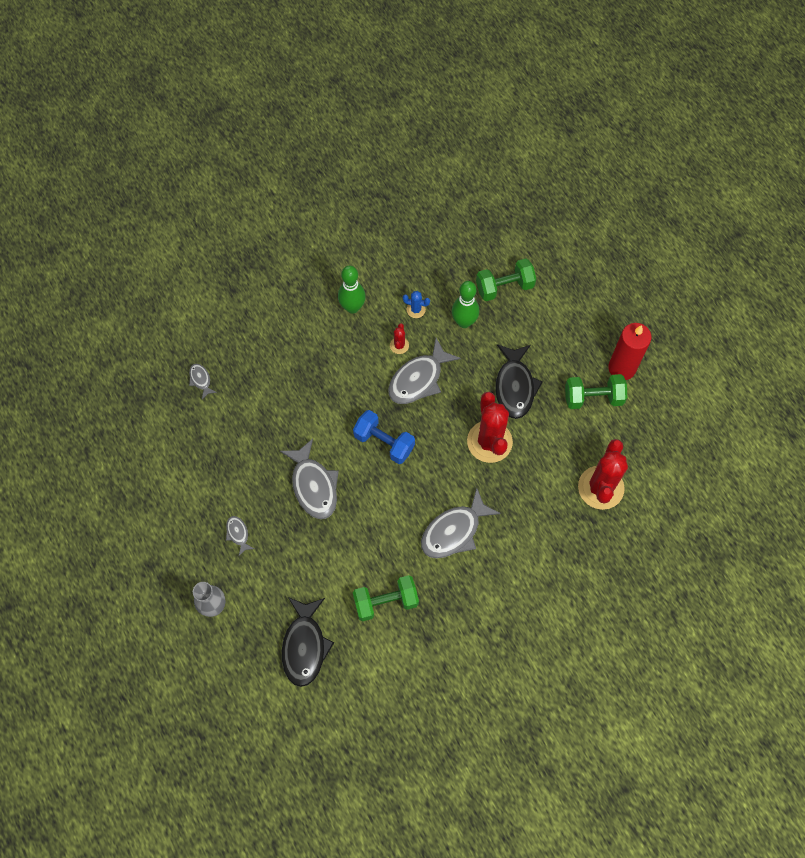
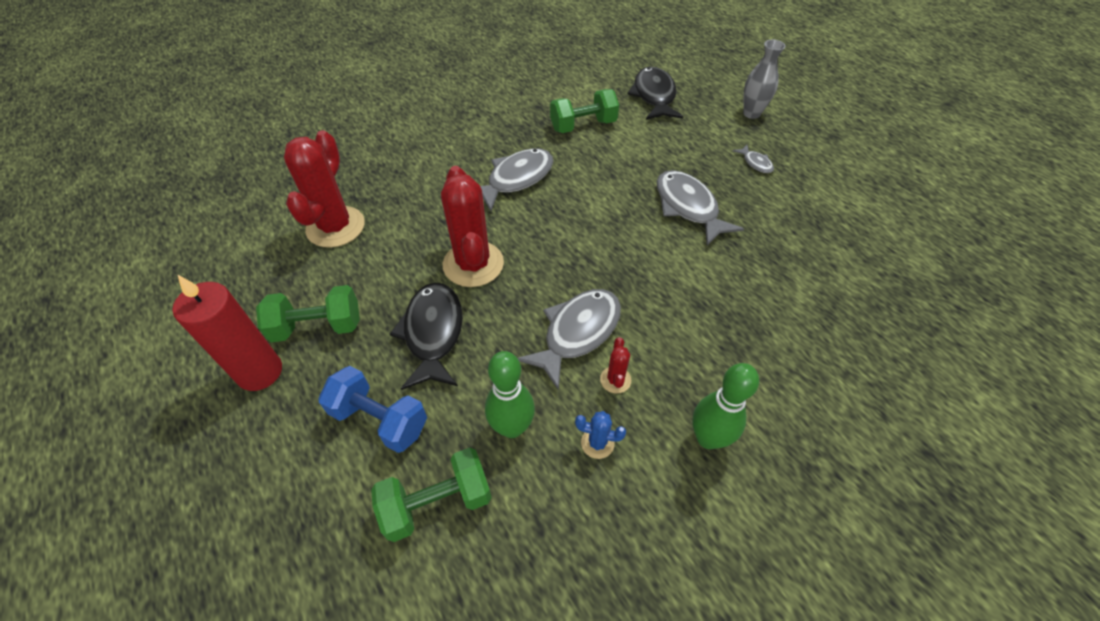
camera: 175 degrees right, 15 degrees down
(201, 380) = (892, 309): grey fish -> none
(384, 442) = (612, 254): blue dumbbell -> blue dumbbell (380, 420)

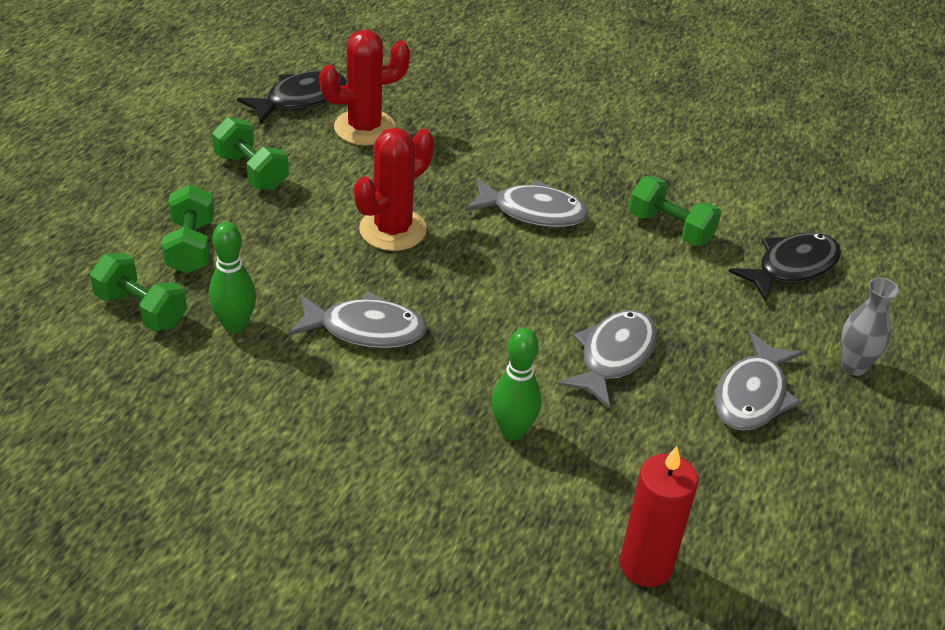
camera: 55 degrees right, 10 degrees down
(260, 372) = (188, 164): red candle -> red candle (646, 565)
(380, 420) = (191, 247): blue dumbbell -> green dumbbell
(433, 333) = (295, 239): black fish -> black fish (300, 99)
(597, 443) = (255, 384): blue cactus -> none
(615, 380) = (331, 374): red cactus -> none
(708, 438) = (311, 458): green bowling pin -> green bowling pin (512, 431)
(755, 163) = (752, 395): grey fish -> grey fish, size x2.09

